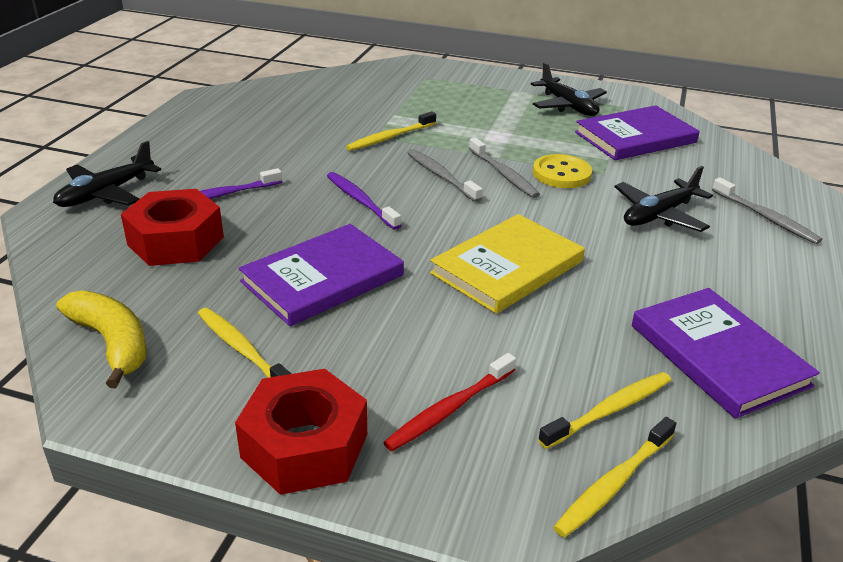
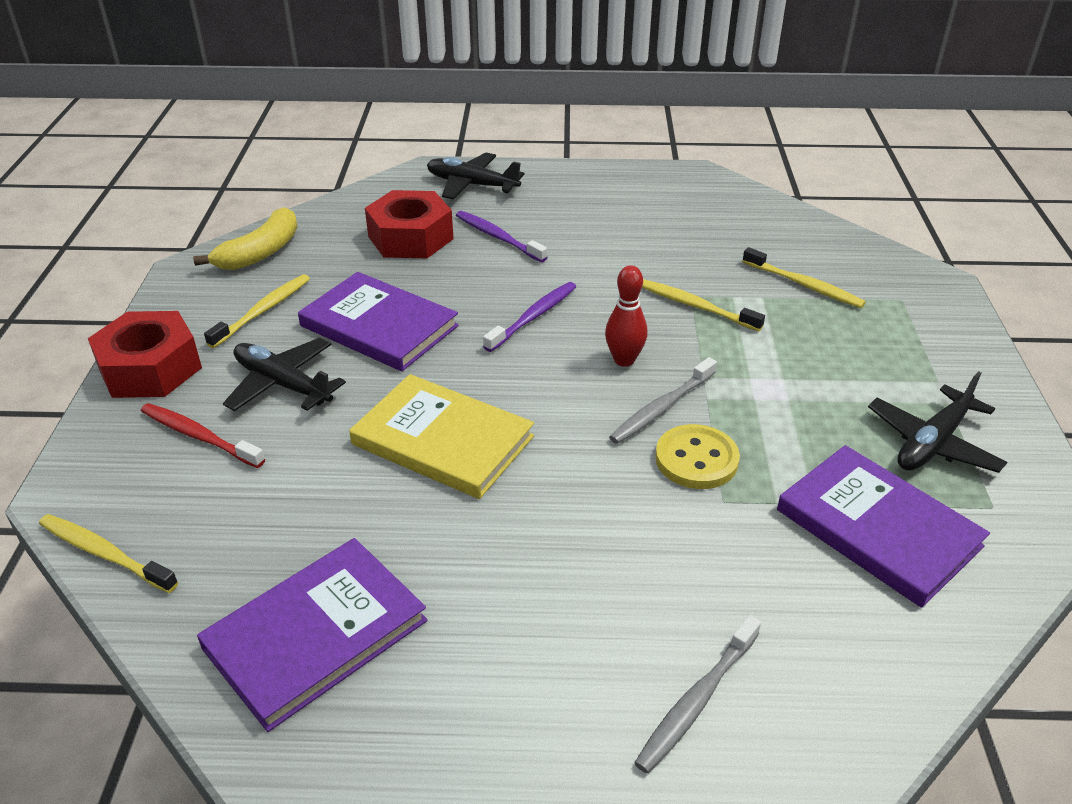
camera: 75 degrees right, 5 degrees up
(441, 176) = (624, 360): grey toothbrush -> red bowling pin
(609, 410) = (207, 544): yellow toothbrush -> yellow toothbrush (804, 285)
(658, 215) = (634, 567): black plane -> black plane (283, 384)

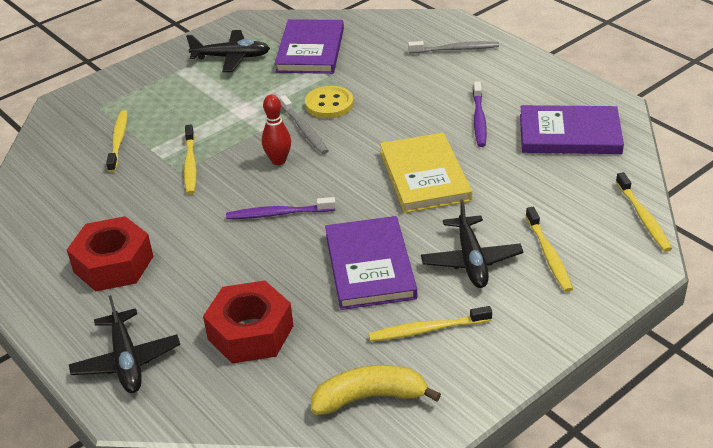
camera: 130 degrees left, 0 degrees up
(150, 368) = (543, 326): red nut -> red nut (113, 264)
(199, 436) = (548, 255): red toothbrush -> yellow toothbrush
(498, 237) = (198, 289): purple toothbrush -> purple toothbrush (479, 119)
(661, 408) = (304, 130): grey toothbrush -> grey toothbrush turned 60 degrees clockwise

